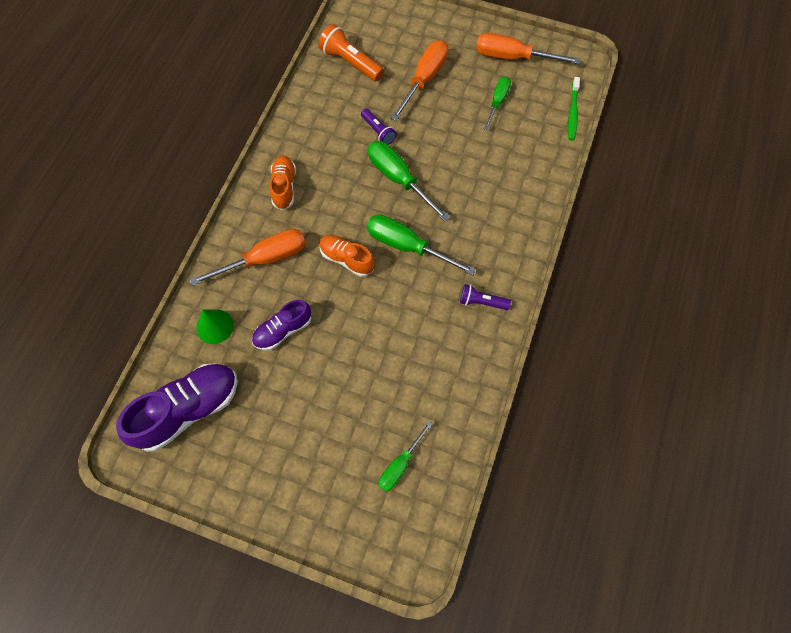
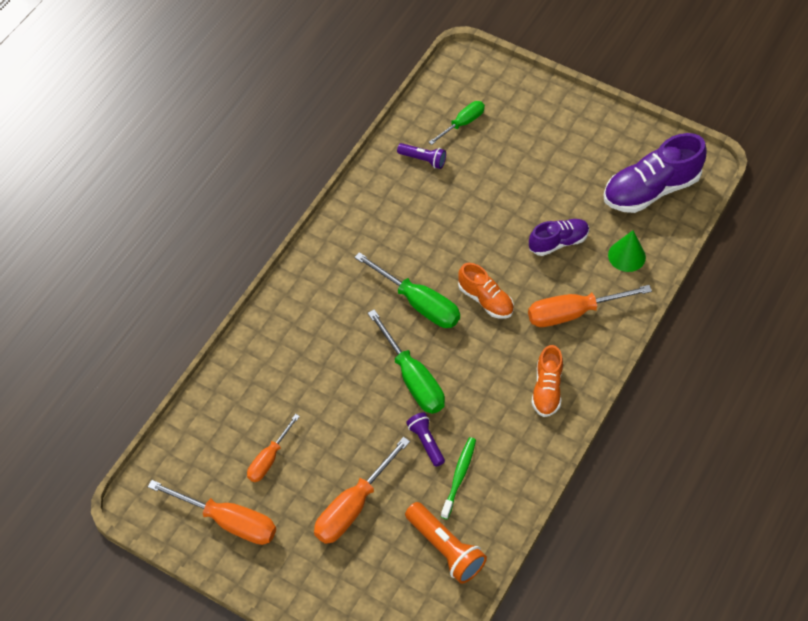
camera: 170 degrees left, 10 degrees down
(481, 302) = (355, 239): purple flashlight -> purple flashlight (423, 160)
(497, 102) = (269, 459): green screwdriver -> orange screwdriver
(572, 112) = (181, 429): green toothbrush -> green toothbrush (459, 477)

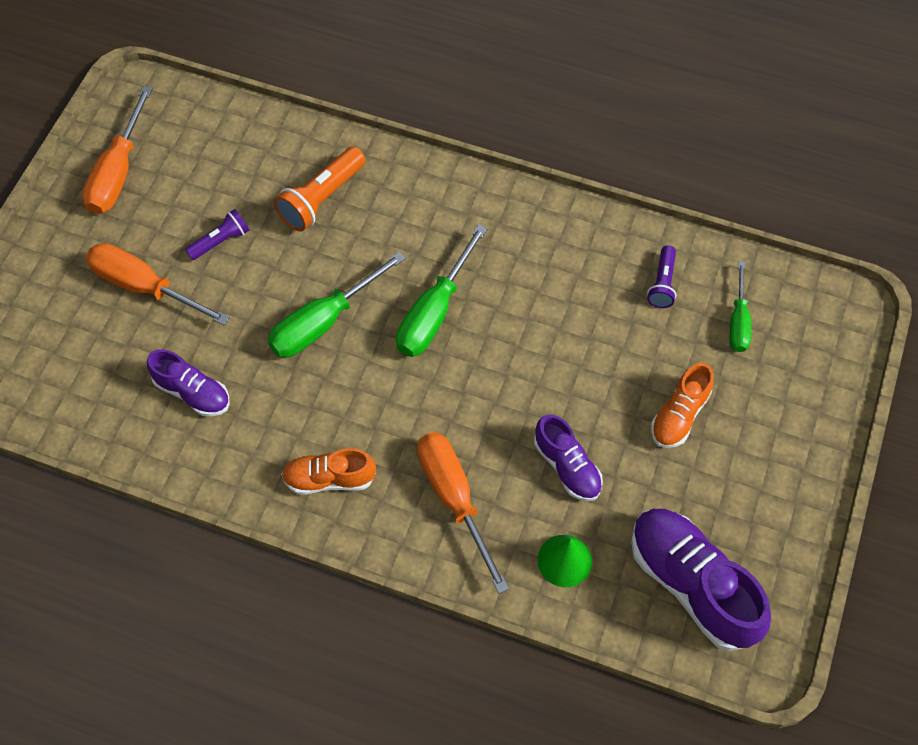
camera: 80 degrees right, 5 degrees up
(269, 459) = (198, 195): orange screwdriver -> none
(426, 442) = (236, 349): purple flashlight -> purple flashlight (221, 241)
(445, 549) = (95, 391): orange flashlight -> orange flashlight (321, 199)
(459, 477) = (192, 392): green toothbrush -> purple shoe
(462, 123) = (738, 321): green screwdriver -> green screwdriver turned 60 degrees clockwise
(485, 300) = (454, 388): orange shoe -> orange shoe (679, 415)

